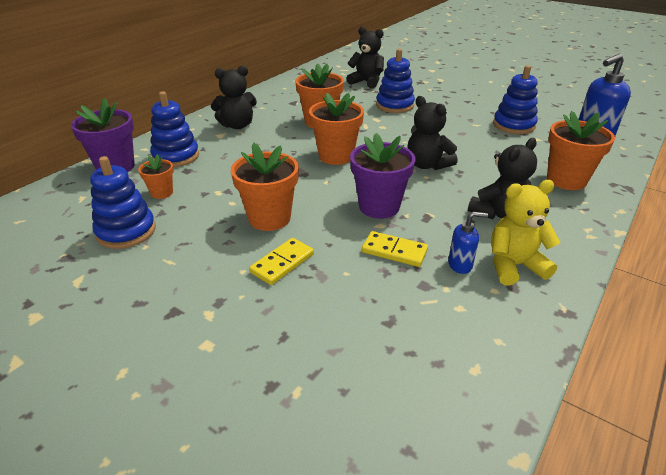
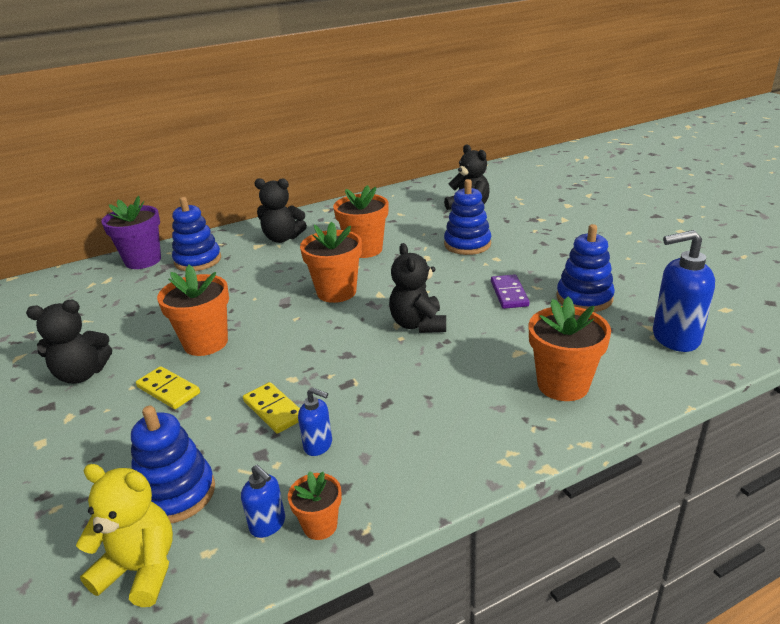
camera: 30 degrees right, 5 degrees down
(126, 231) = (90, 324): blue stacking toy -> blue stacking toy (176, 493)
(162, 193) = (150, 294): orange flower pot -> orange flower pot (320, 525)
(282, 263) = (168, 390): yellow domino -> yellow domino turned 60 degrees clockwise
(379, 207) = (314, 358): purple flower pot -> none
(464, 132) = (509, 294): none -> purple domino
(494, 331) = (268, 524): none -> blue soap dispenser
(498, 213) = (428, 401): black teddy bear -> black teddy bear (82, 374)
(514, 266) = (371, 465): yellow teddy bear -> yellow teddy bear (141, 569)

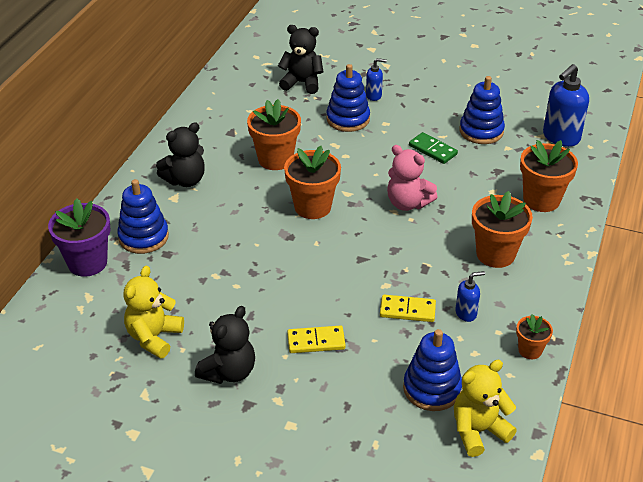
camera: 45 degrees left, 10 degrees up
(90, 324) = (154, 337): none -> yellow teddy bear
(205, 343) = (281, 297): orange flower pot -> orange flower pot (495, 254)
(268, 524) = (505, 368): blue soap dispenser -> blue soap dispenser (374, 96)
(418, 324) = (407, 203): black teddy bear -> pink teddy bear
(509, 294) = (433, 150): purple domino -> green domino

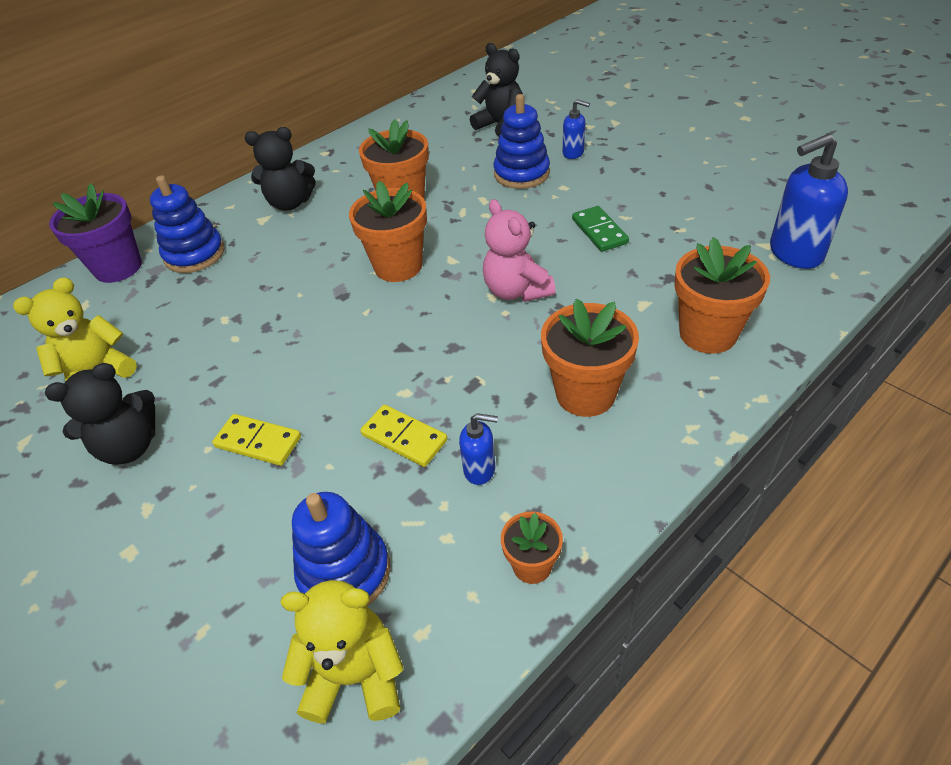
camera: 30 degrees right, 5 degrees up
(481, 131) = (682, 221): blue stacking toy -> none

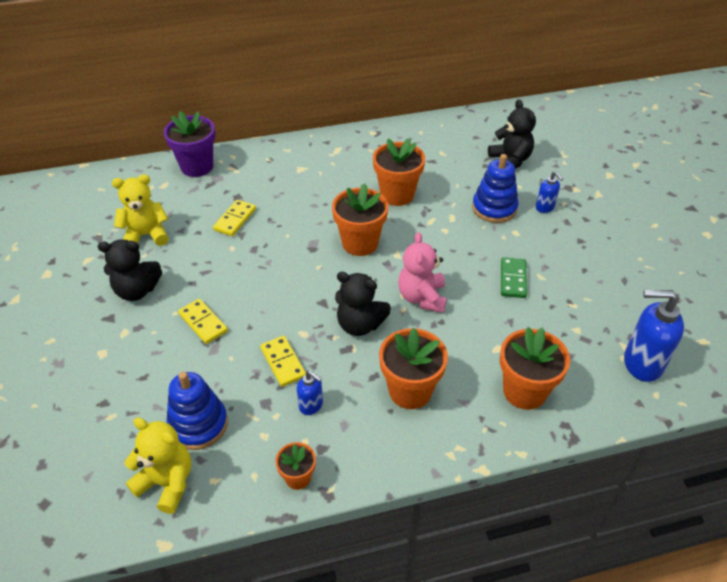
camera: 25 degrees right, 0 degrees up
(194, 254) = (245, 177): blue stacking toy -> none
(215, 305) = (235, 219): none -> yellow domino
(290, 203) = (325, 164): black teddy bear -> black teddy bear (360, 324)

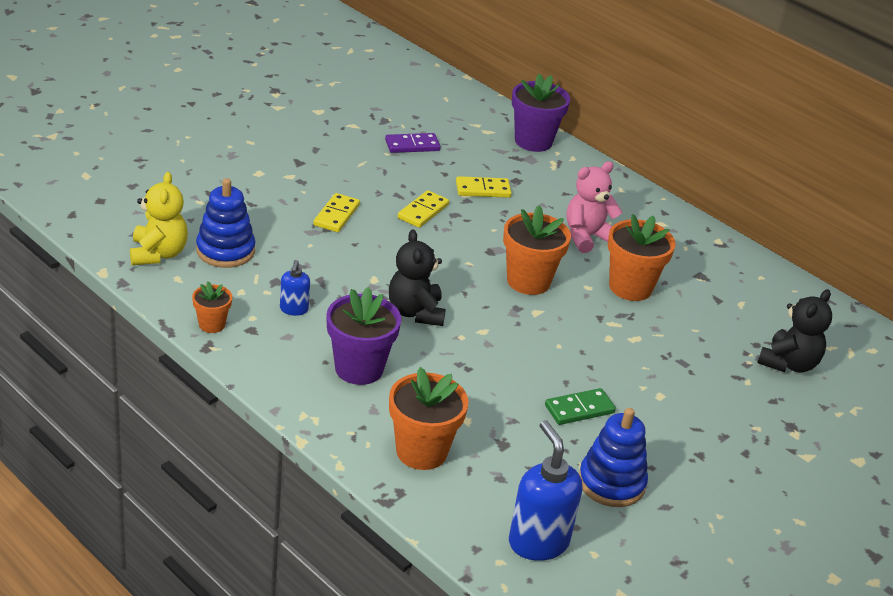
camera: 55 degrees right, 10 degrees down
(137, 290) = (341, 165): black teddy bear -> none
(146, 235) = (412, 145): yellow teddy bear -> purple domino
(283, 362) = (329, 277): yellow domino -> yellow domino (423, 211)
(410, 391) = (359, 368): orange flower pot -> purple flower pot
(422, 297) = (490, 346): pink teddy bear -> pink teddy bear (587, 237)
(494, 208) = (685, 369): blue stacking toy -> blue stacking toy (611, 483)
(545, 207) = (730, 412): blue soap dispenser -> none

